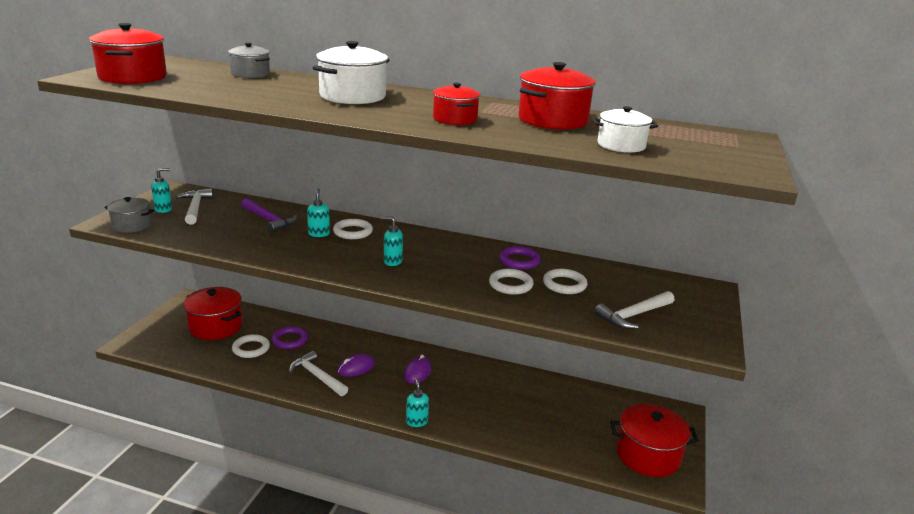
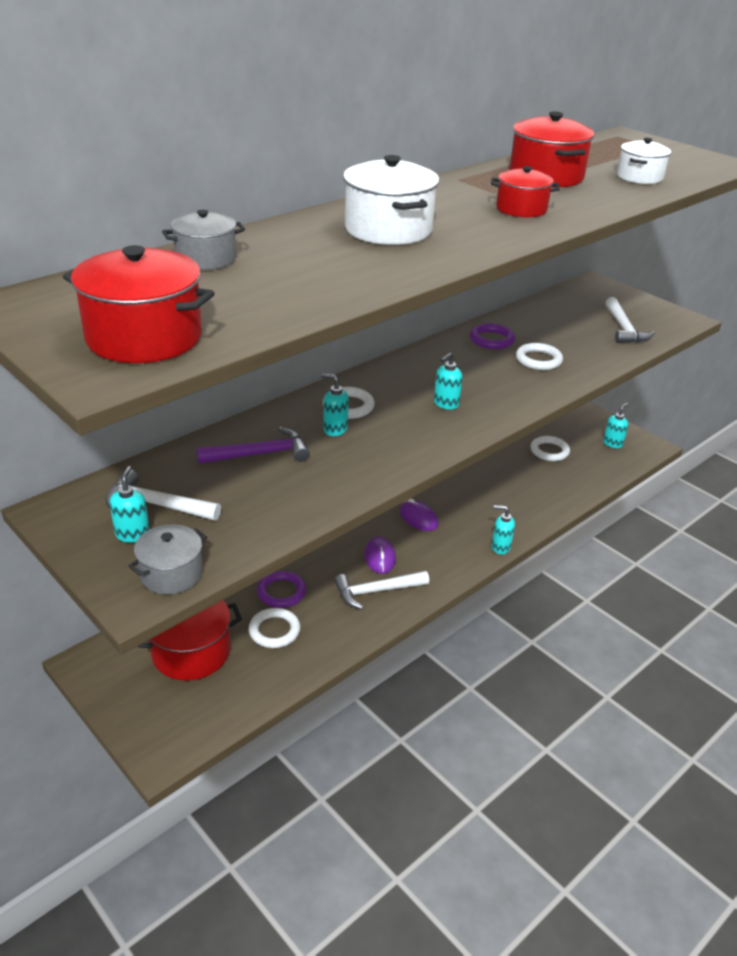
camera: 60 degrees left, 10 degrees up
(564, 284) = (553, 336): white ring -> white ring (549, 451)
(648, 455) = (613, 443): red pot -> turquoise soap dispenser

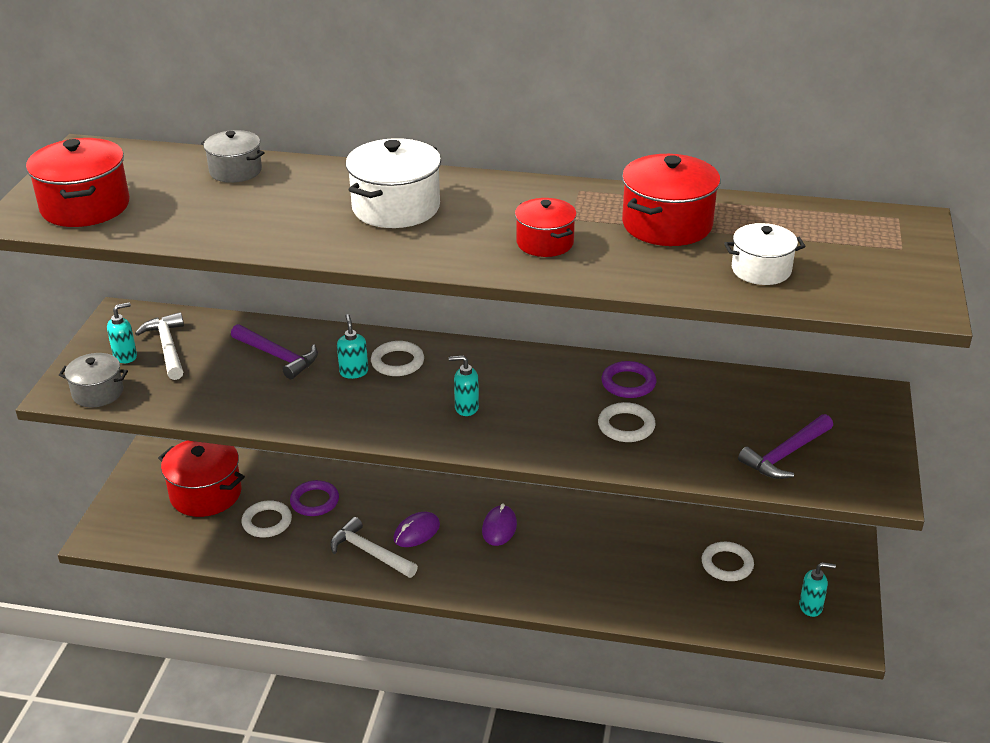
camera: 55 degrees right, 0 degrees up
(500, 547) = (516, 600): turquoise soap dispenser -> none
(624, 328) = (786, 454): white hammer -> purple hammer

